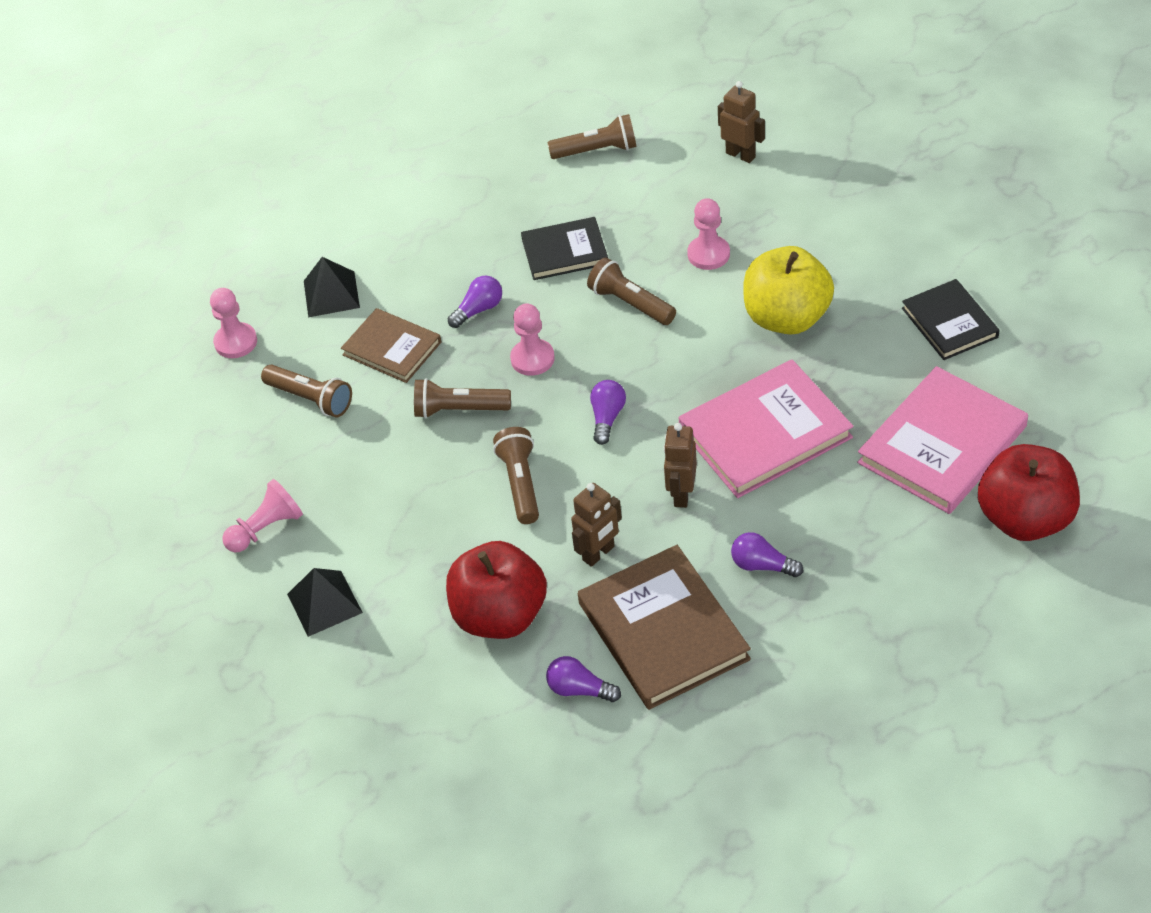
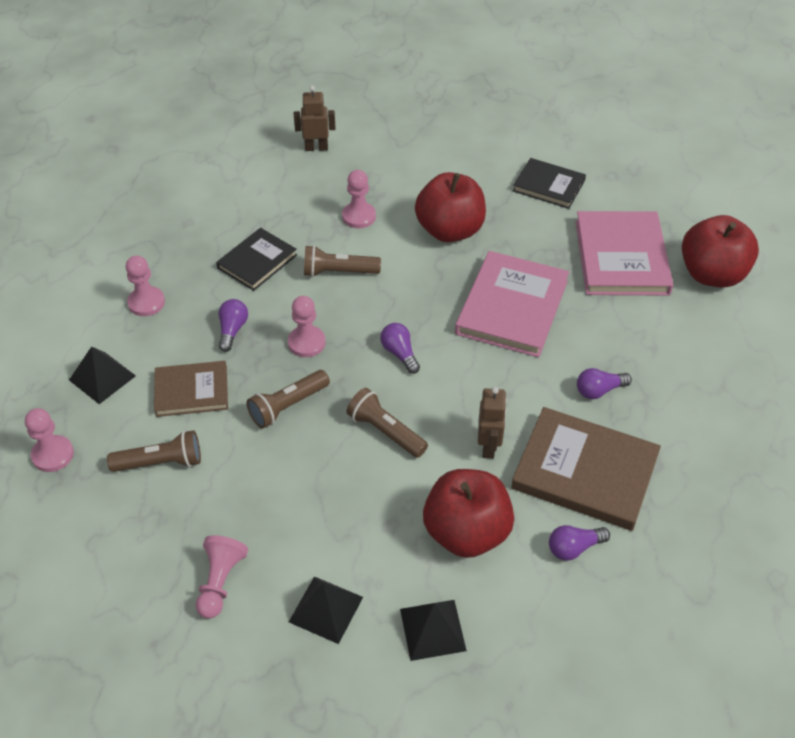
camera: 45 degrees left, 0 degrees up
(391, 675) = (432, 629): none -> black pyramid
(429, 241) = (146, 302): none -> pink pawn
(597, 150) = (213, 187): brown flashlight -> none
(681, 494) = (501, 375): brown robot -> none
(787, 317) = (450, 230): yellow apple -> red apple

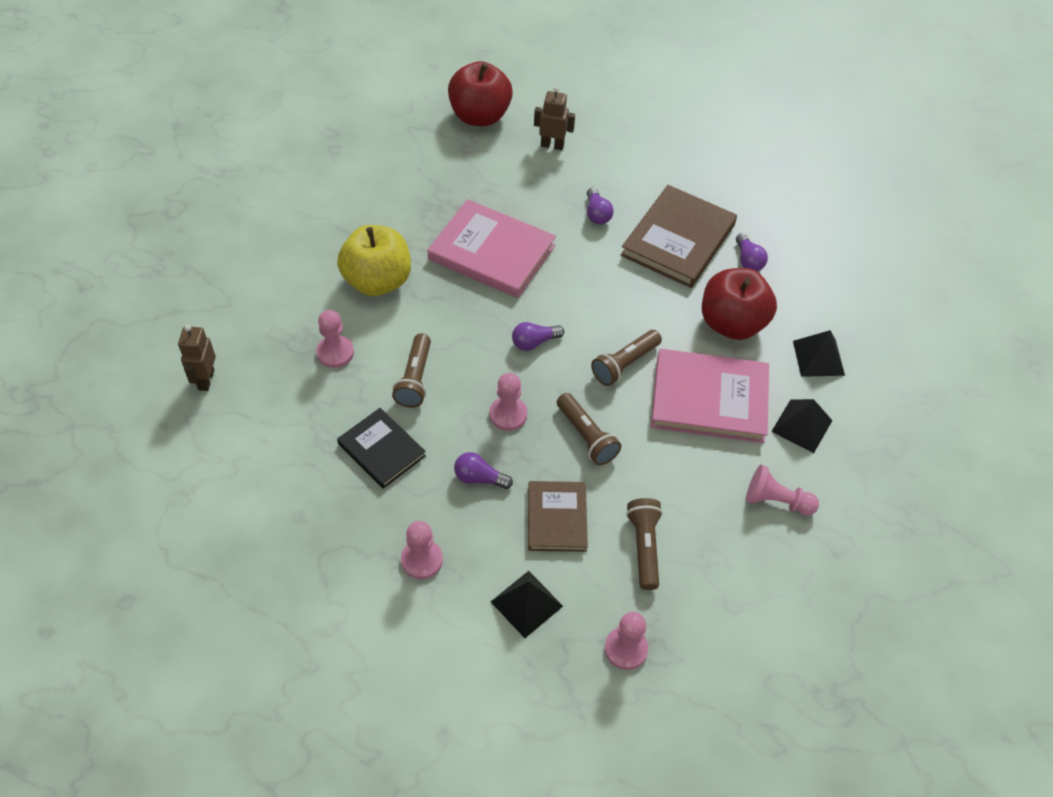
camera: 85 degrees left, 5 degrees up
(450, 230) = (377, 281): red apple -> yellow apple
(489, 446) = (648, 295): brown robot -> brown robot (552, 145)
(548, 186) = (334, 196): black book -> none
(621, 257) = (445, 167): pink book -> pink book (709, 399)

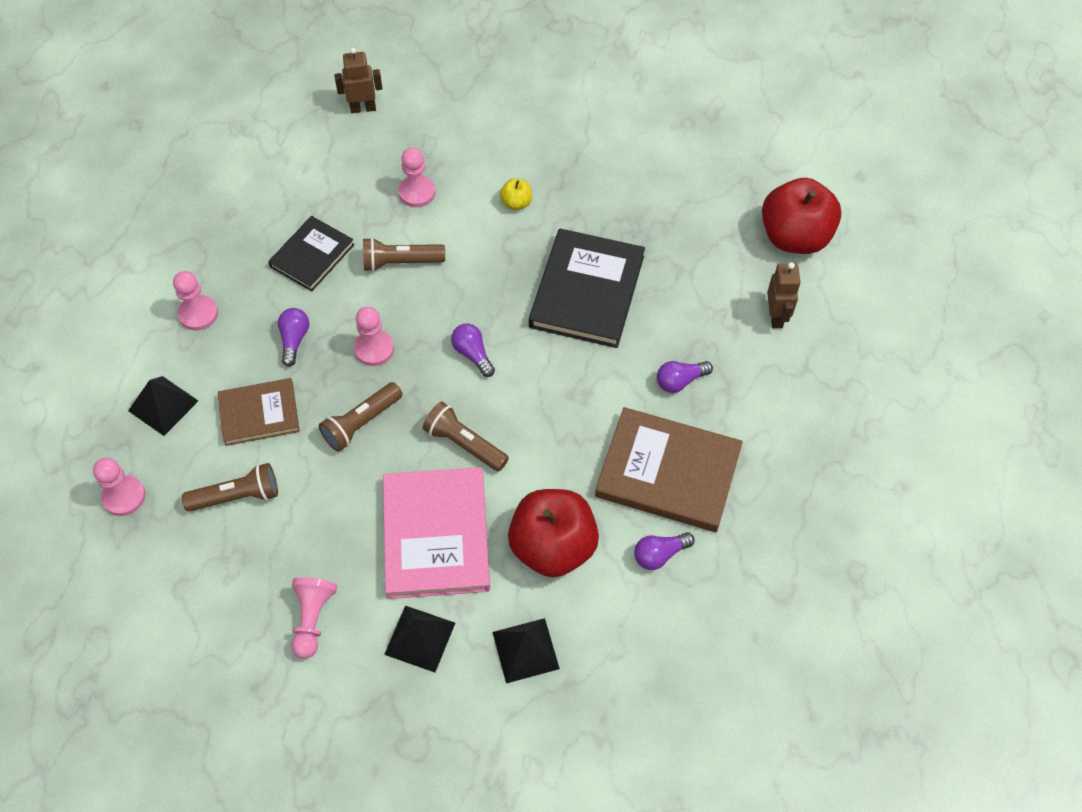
camera: 80 degrees right, 5 degrees up
(377, 281) = (516, 203): yellow apple -> yellow apple, size x0.43
(491, 252) = (587, 291): pink book -> black book

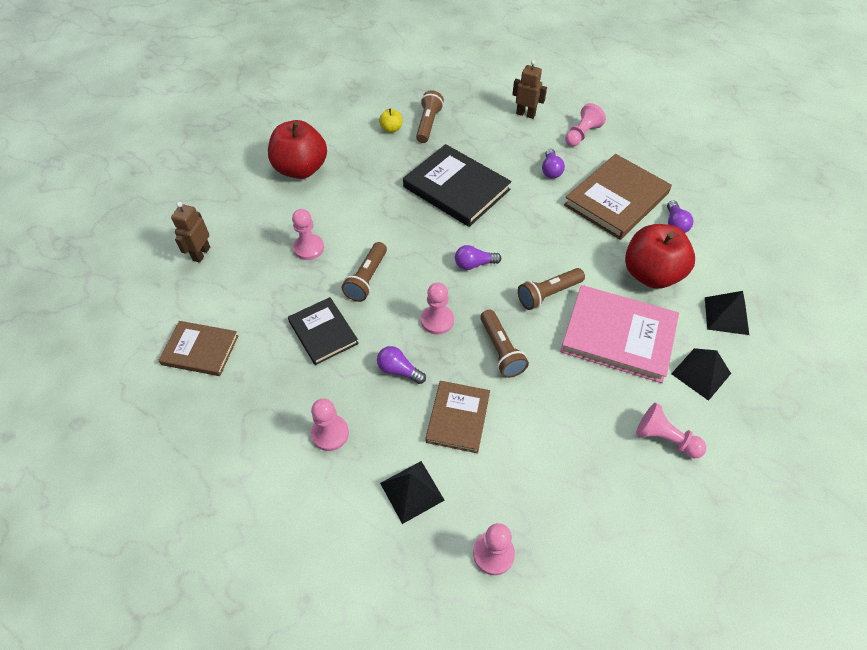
camera: 65 degrees left, 5 degrees down
(237, 496) = (531, 459): brown flashlight -> brown flashlight (428, 124)
(247, 169) = (200, 350): none -> brown book
(516, 203) = (358, 198): yellow apple -> yellow apple (391, 129)
(775, 395) = (582, 134): none -> pink pawn
(795, 237) = (472, 86): red apple -> red apple (301, 169)

